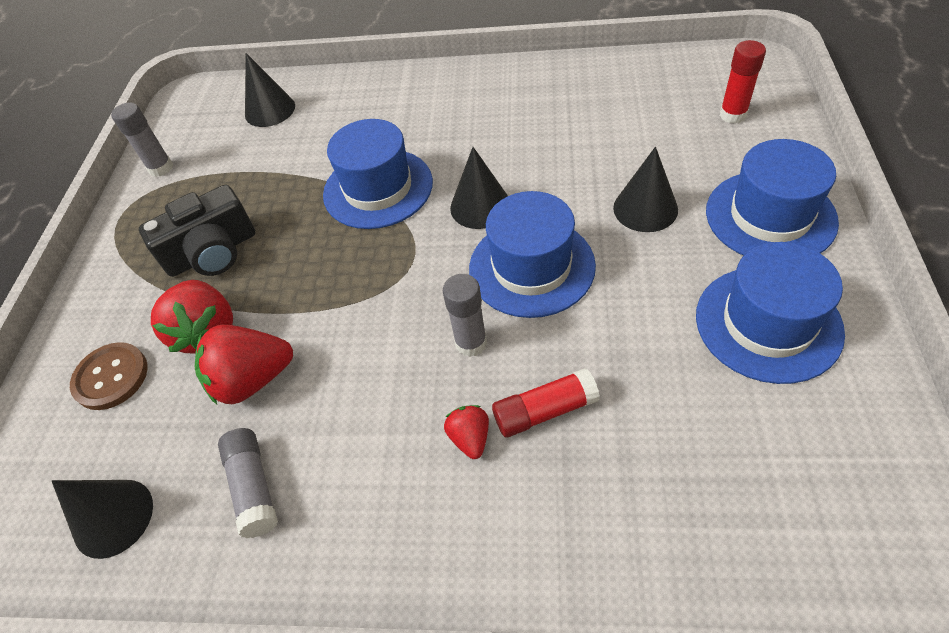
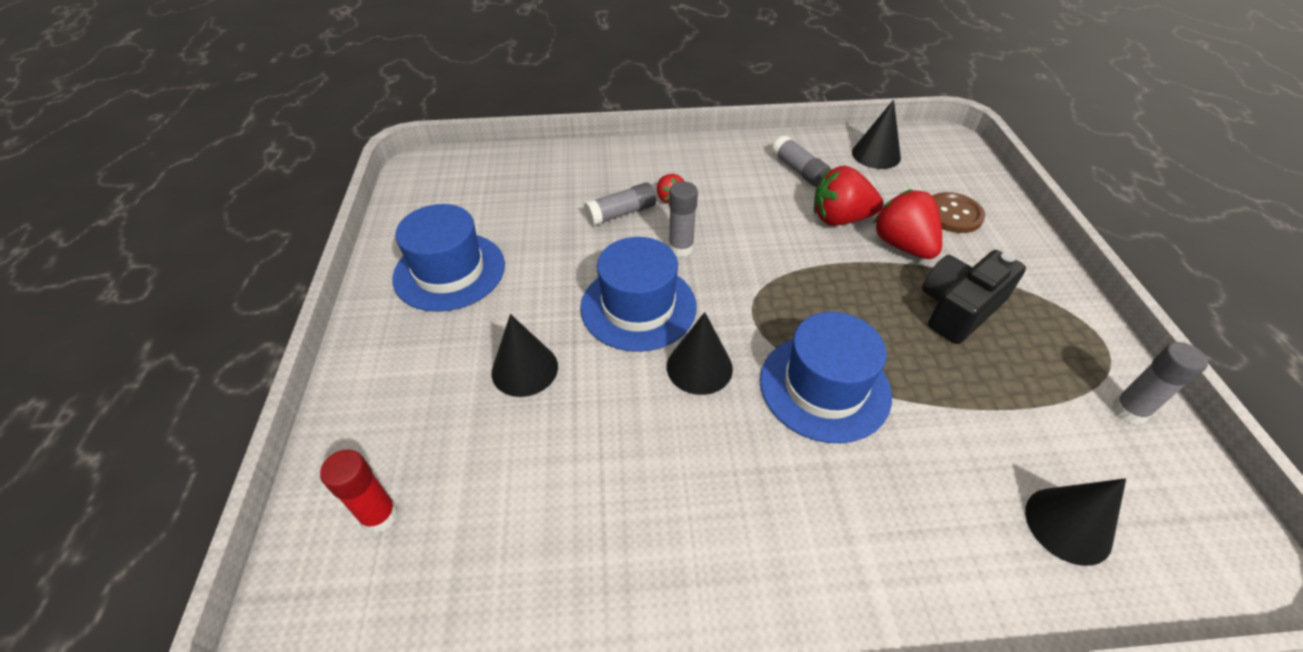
camera: 165 degrees right, 5 degrees down
(252, 379) = (840, 219): red strawberry -> red strawberry turned 150 degrees counterclockwise
(544, 411) = (621, 213): red glue stick -> grey glue stick
(770, 216) = (403, 364): blue hat -> none

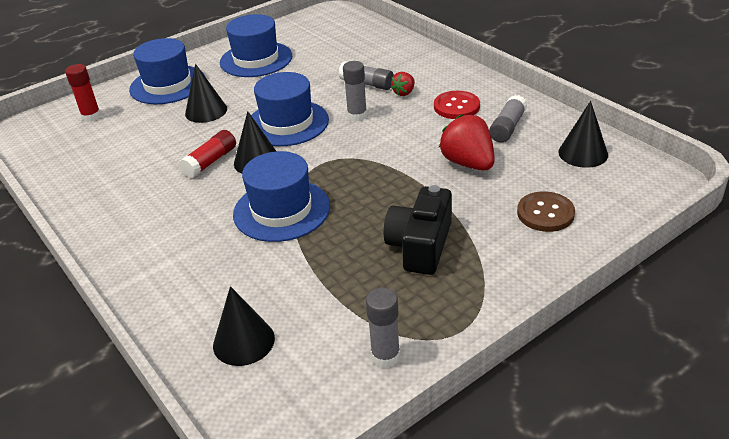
camera: 60 degrees right, 10 degrees down
(400, 383) = (168, 85): none -> blue hat
(659, 413) = (210, 161): none -> red glue stick
(732, 180) = (456, 106): none -> red button
(902, 245) = (469, 200): red strawberry -> none
(958, 309) = (420, 245): black camera -> black camera turned 90 degrees counterclockwise

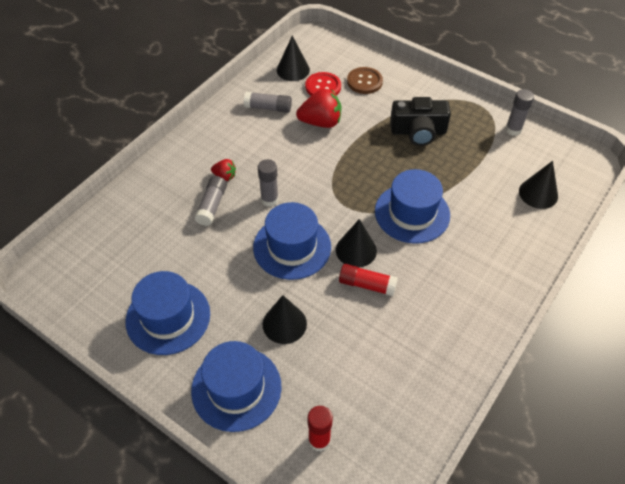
camera: 110 degrees left, 15 degrees up
(456, 106) = (243, 139): red button -> red button (323, 87)
(468, 163) = (321, 122): red strawberry -> red strawberry turned 135 degrees counterclockwise

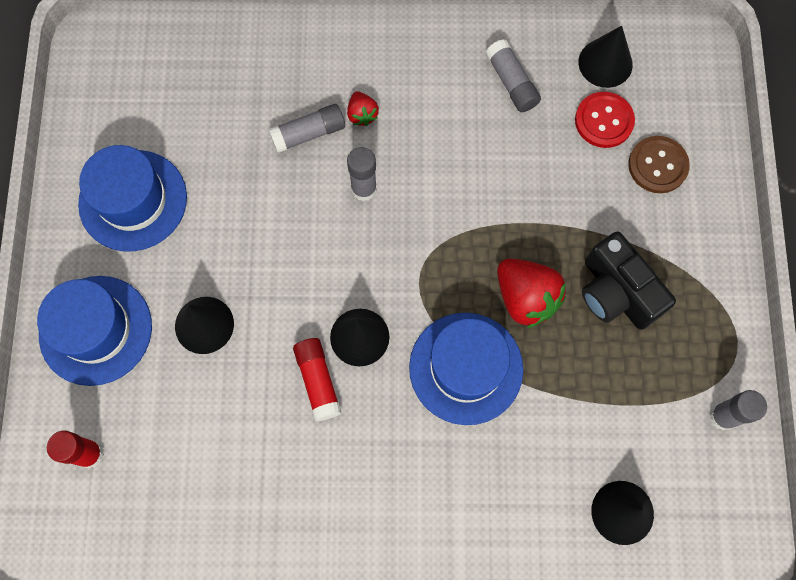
camera: 55 degrees right, 20 degrees up
(292, 247) = (313, 262): blue hat -> none
(321, 122) = (536, 161): red strawberry -> red strawberry (525, 298)

